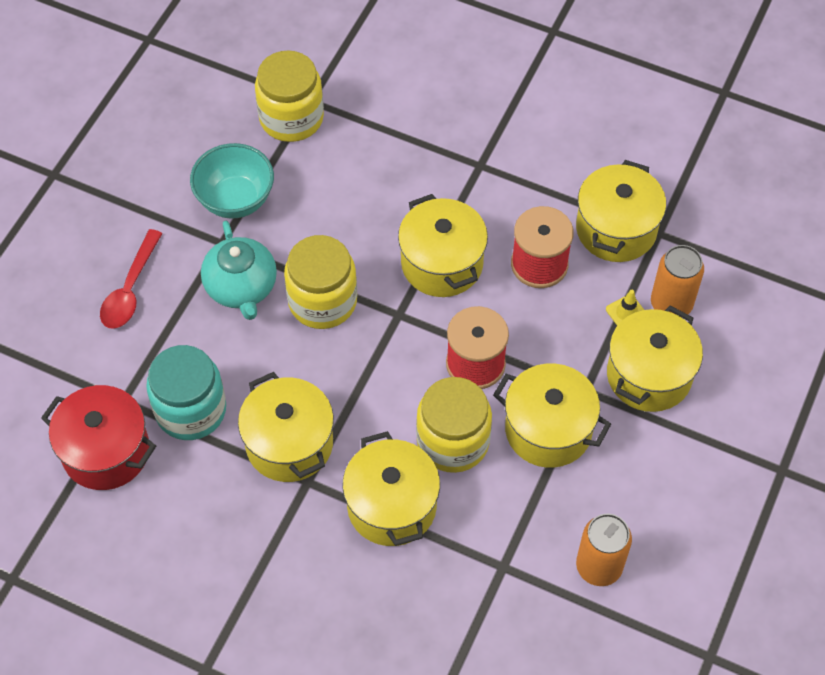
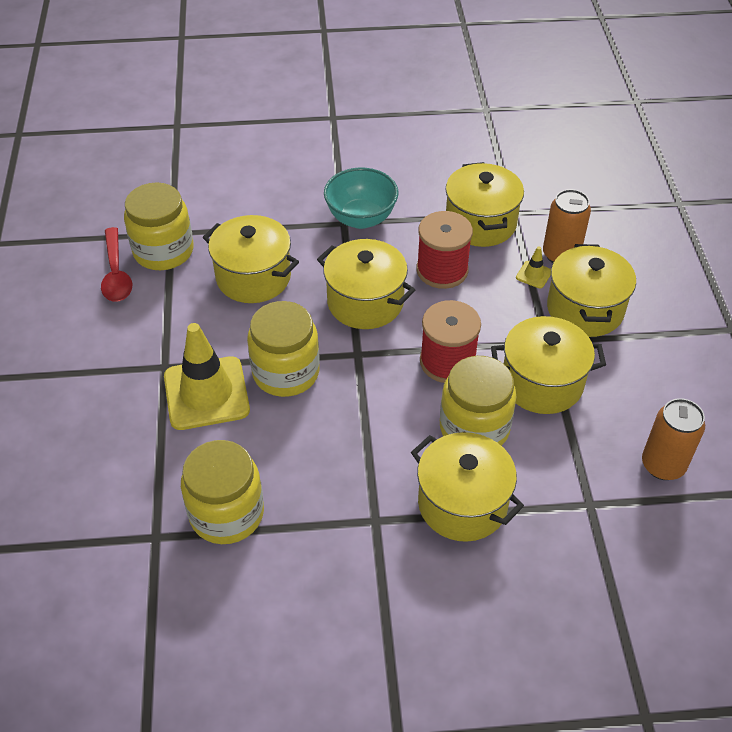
camera: 30 degrees left, 10 degrees down
(106, 451) = (167, 590): red pot -> none
(130, 289) = (102, 440): red spoon -> red spoon (116, 273)
(191, 410) = (227, 513): turquoise jar -> yellow jar
(235, 200) = (155, 329): turquoise bowl -> turquoise bowl (361, 218)
(241, 287) = (206, 393): turquoise teapot -> yellow traffic cone
(289, 444) = (337, 497): yellow pot -> yellow pot (253, 277)

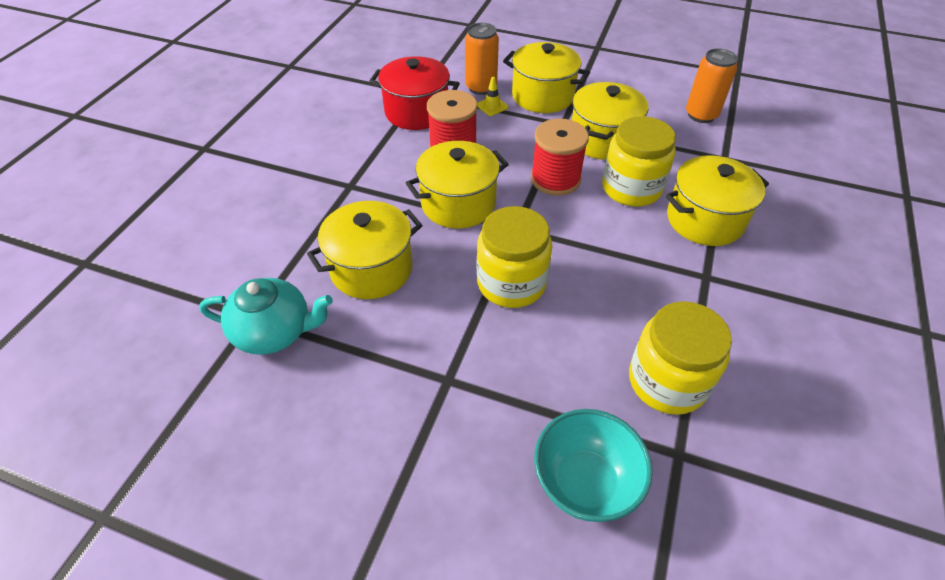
camera: 65 degrees left, 0 degrees up
(116, 273) = (274, 387): red spoon -> none
(163, 251) = (274, 332): yellow jar -> turquoise teapot
(206, 393) = (505, 353): yellow traffic cone -> none
(361, 218) = (354, 173): turquoise bowl -> turquoise bowl (584, 483)
(480, 223) = (416, 112): yellow pot -> red pot

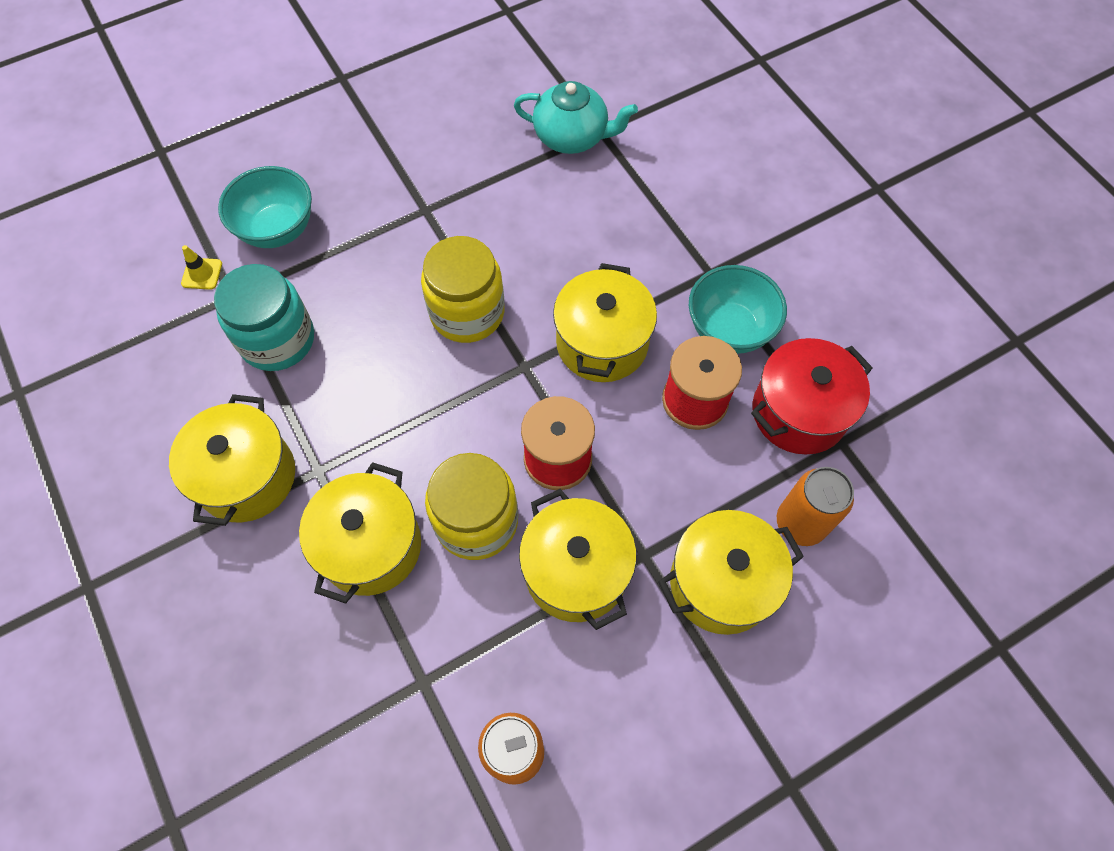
camera: 130 degrees right, 15 degrees up
(274, 332) = (572, 137): turquoise teapot -> turquoise teapot turned 120 degrees counterclockwise
(371, 269) = (580, 227): yellow pot -> yellow pot (247, 477)
(388, 158) = (729, 330): none -> turquoise bowl
(492, 106) = (746, 503): yellow traffic cone -> yellow traffic cone (202, 274)
(667, 381) = (277, 340): yellow jar -> turquoise jar

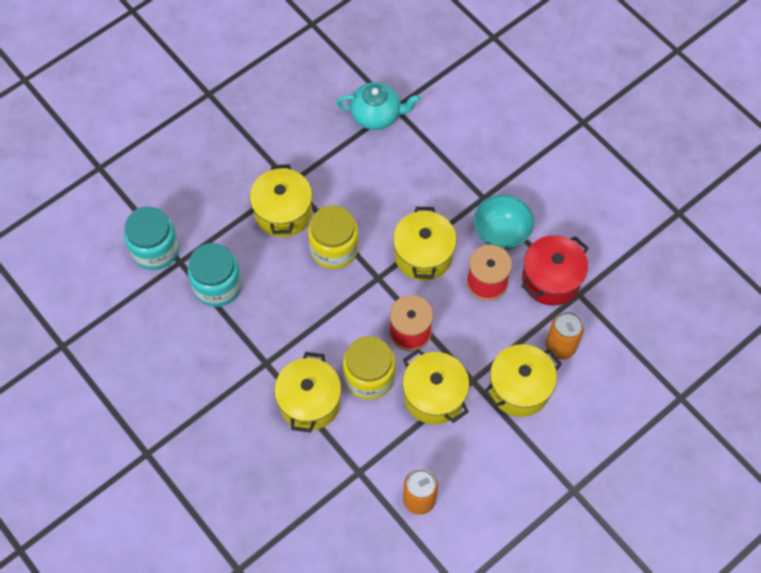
camera: 10 degrees left, 0 degrees up
(202, 274) = (155, 249): yellow traffic cone -> turquoise jar
(247, 477) = (223, 374): yellow pot -> yellow pot (283, 212)
(278, 229) = (196, 211): turquoise bowl -> none

